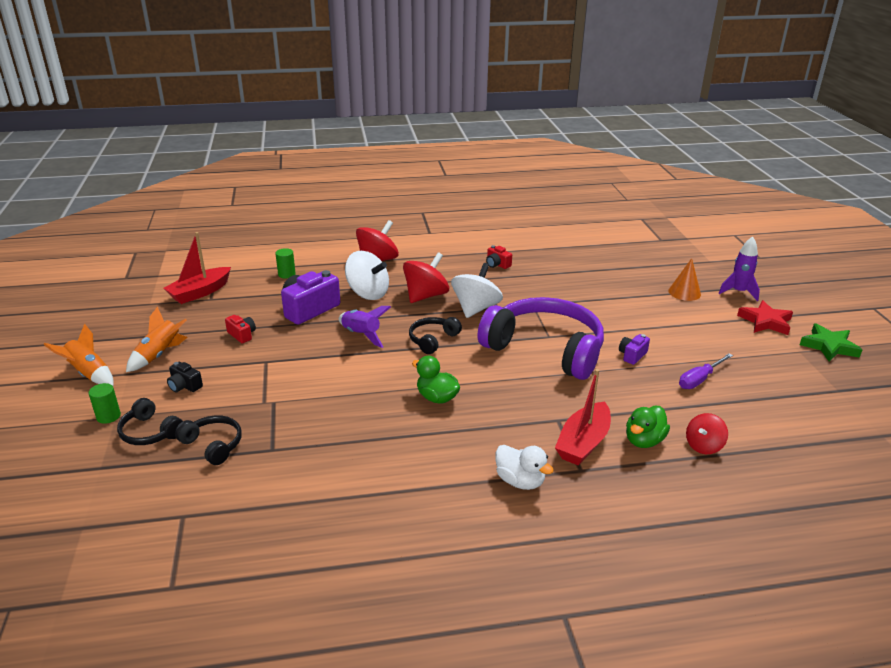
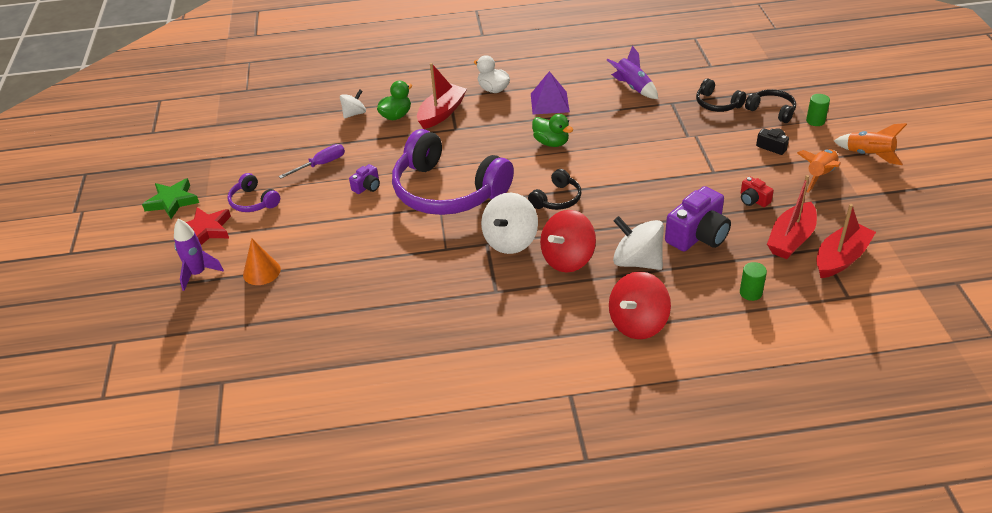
camera: 175 degrees left, 10 degrees up
(230, 305) = (791, 239): none -> red boat
(361, 335) = (630, 203): purple rocket -> purple rocket (633, 87)
(437, 455) = (549, 102): none -> purple pyramid
(497, 264) = (475, 318): red camera -> none
(703, 446) = (354, 114): red spinning top -> white spinning top
(742, 344) = (253, 202): none -> purple headphones

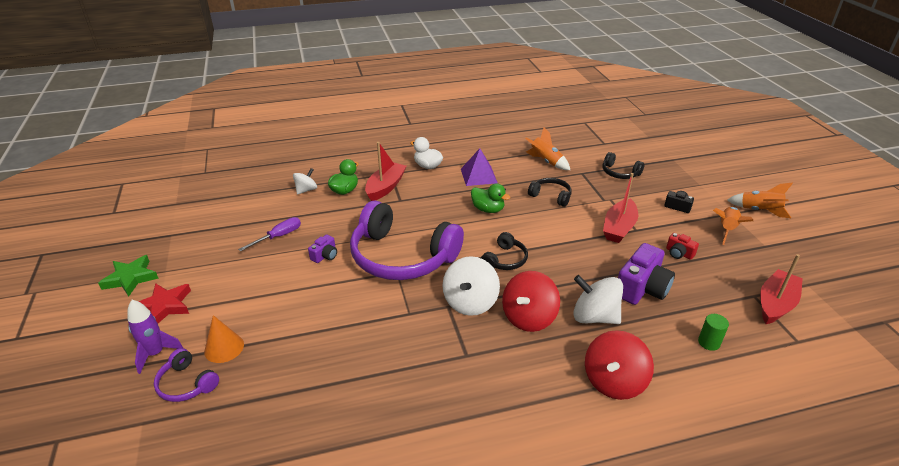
camera: 10 degrees left, 5 degrees down
(253, 202) = (213, 275): purple headphones -> purple headphones (186, 384)
(633, 87) = (546, 161): purple rocket -> orange rocket
(772, 111) = (666, 177): black headphones -> black headphones (551, 196)
(791, 239) = (725, 288): red boat -> red boat (619, 228)
(815, 121) = (704, 184): green cylinder -> none

